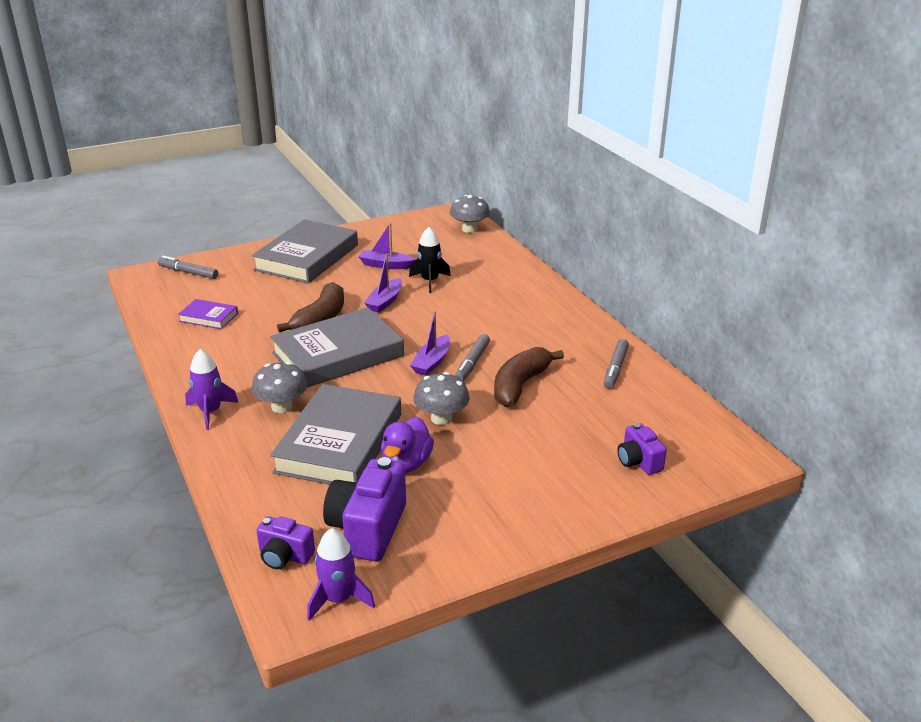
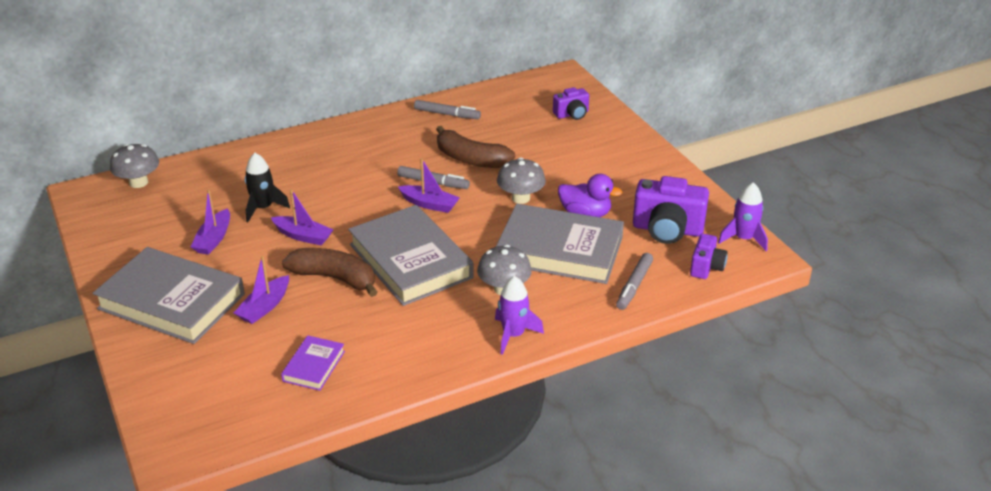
camera: 90 degrees left, 5 degrees up
(188, 272) = (181, 405): grey marker -> grey marker (634, 286)
(289, 292) = (264, 307): none -> purple boat

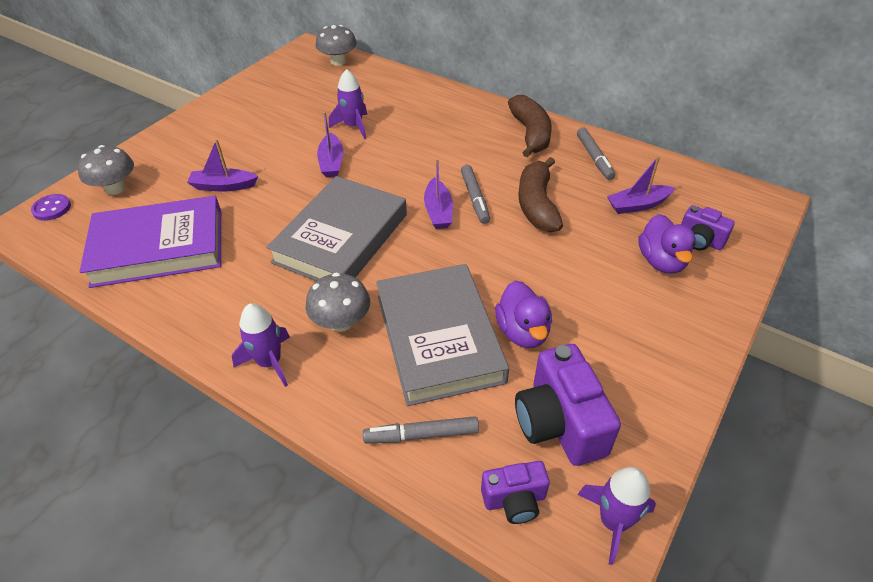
camera: 60 degrees right, 10 degrees up
(168, 430) = (52, 208): none -> purple button
(172, 301) = (205, 140): grey book -> none
(214, 239) = (294, 123): purple boat -> purple boat (637, 205)
(263, 208) = (353, 126): black rocket -> purple rocket
(313, 366) = (159, 247): purple book -> purple book, size x2.16
(334, 278) = (285, 205): brown banana -> brown banana (530, 134)
(520, 198) = (505, 268): grey mushroom -> grey mushroom (115, 188)
(576, 136) = (661, 261): none -> purple duck

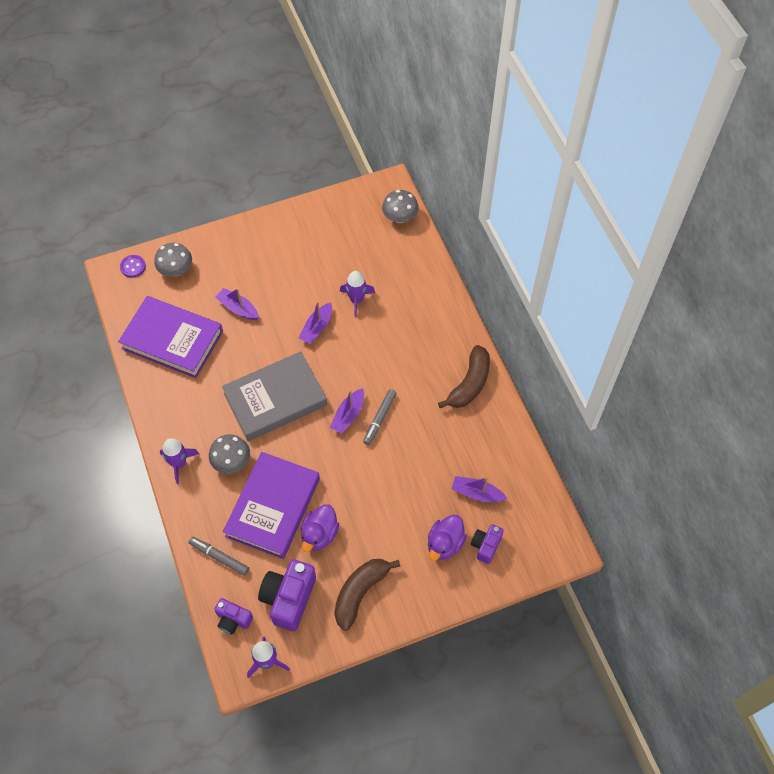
camera: 35 degrees right, 15 degrees up
(439, 338) = (273, 507): grey book -> purple book
(537, 205) = (413, 450): brown banana -> brown banana (360, 593)
(594, 158) = (491, 435): grey marker -> none
(700, 240) = (485, 546): purple camera -> purple camera turned 45 degrees clockwise

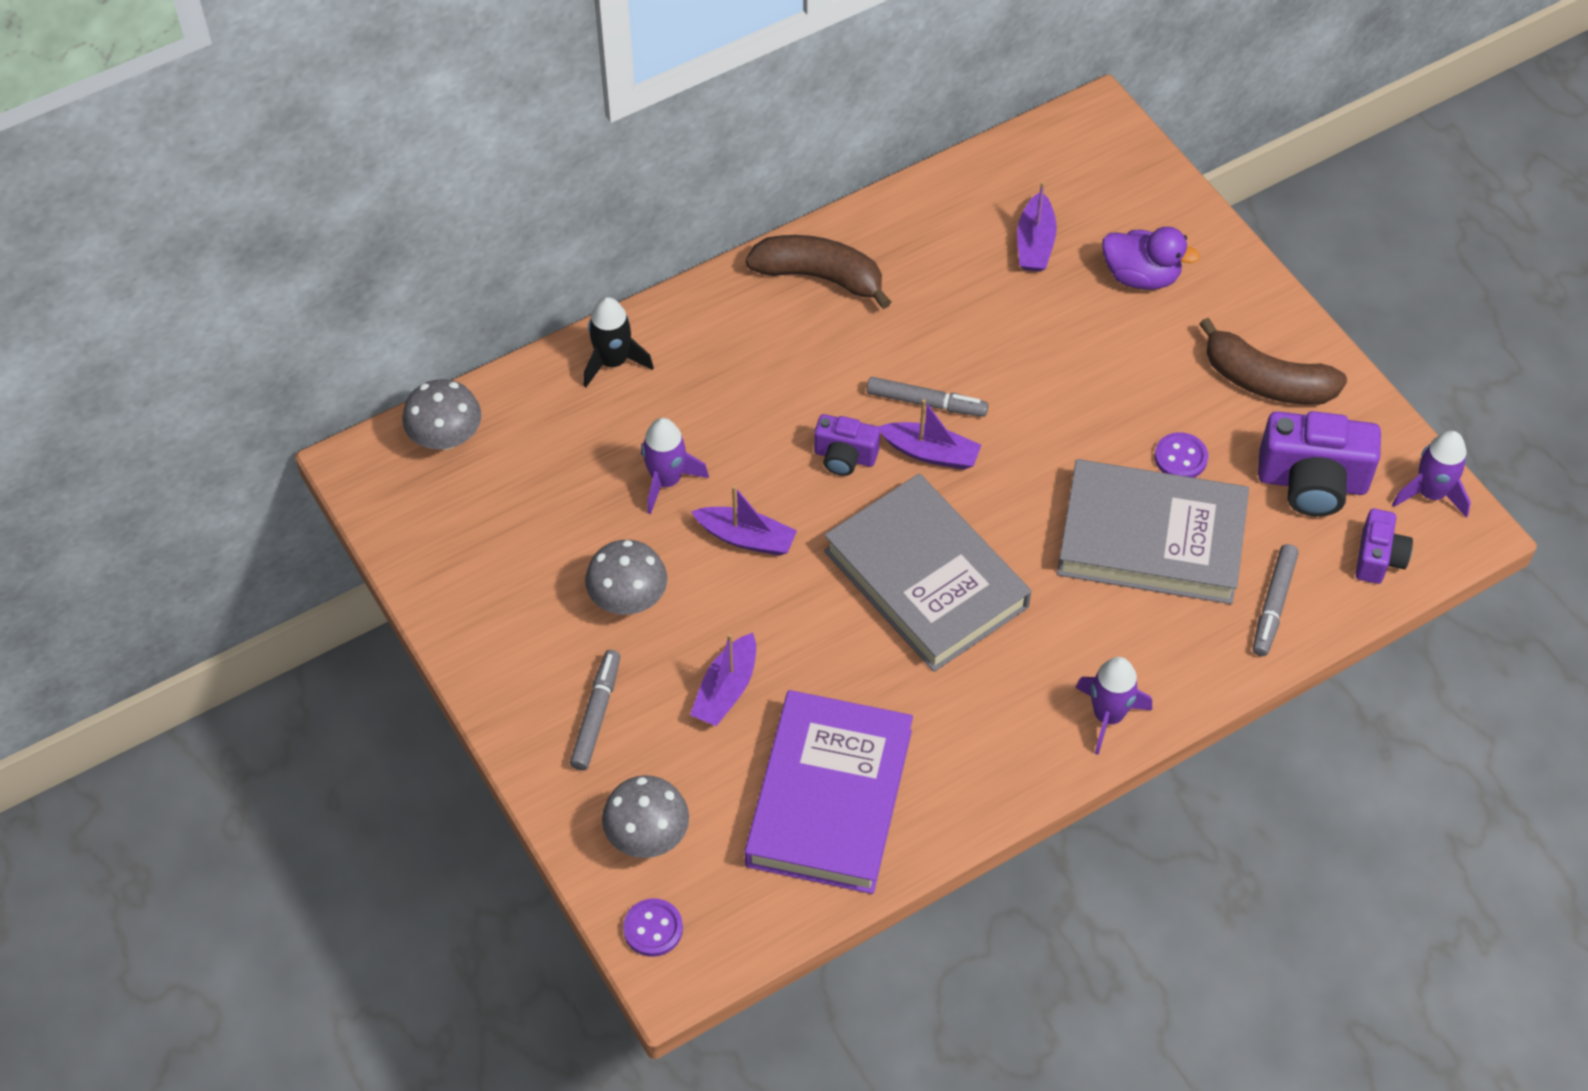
camera: 100 degrees left, 5 degrees down
(231, 462) = (1079, 626): grey mushroom -> grey mushroom (628, 598)
(239, 258) = (596, 714): none -> grey marker
(273, 507) = (1151, 538): purple book -> grey book
(319, 534) = (1180, 458): purple duck -> purple button
(431, 287) = (613, 362): none -> black rocket
(485, 546) = (1127, 221): purple camera -> purple camera (844, 457)

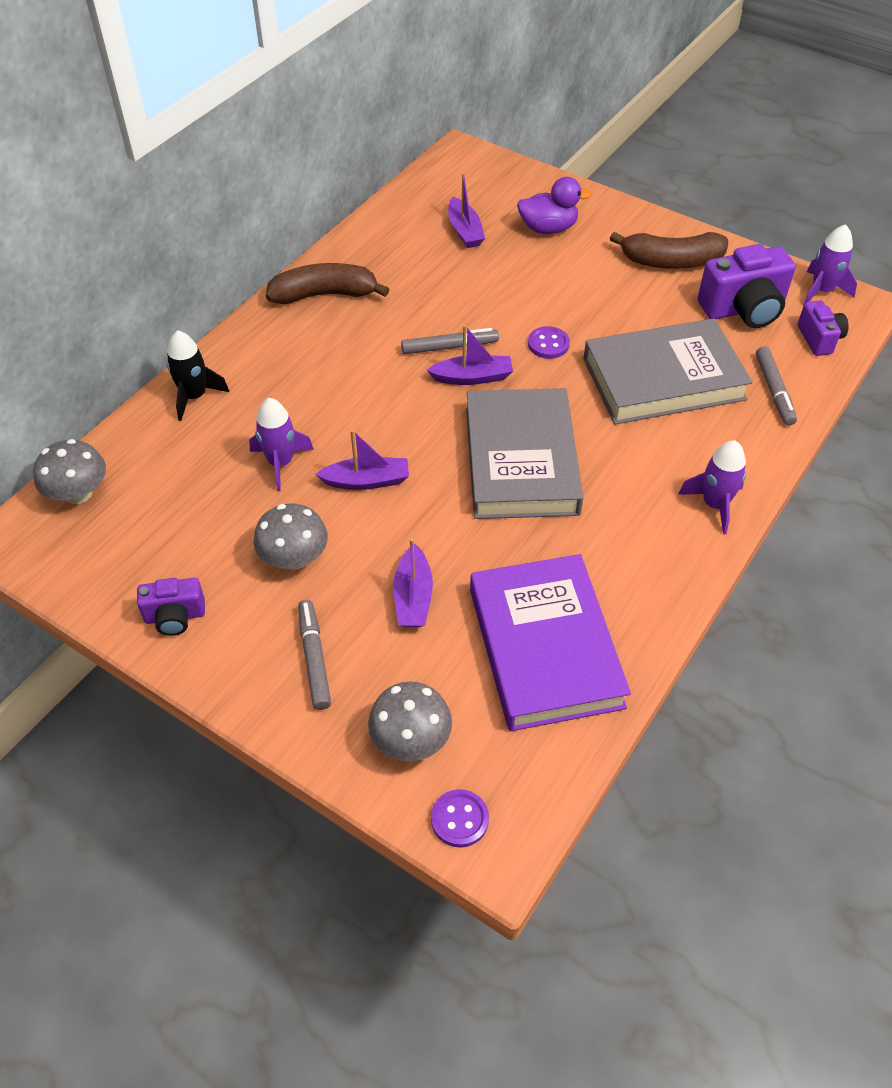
camera: 25 degrees left, 5 degrees down
(844, 457) = (410, 401): purple camera -> purple camera (175, 616)
(926, 579) = (521, 460): grey book -> grey book turned 60 degrees clockwise
(1180, 458) = (648, 323): purple button -> purple button (548, 344)

